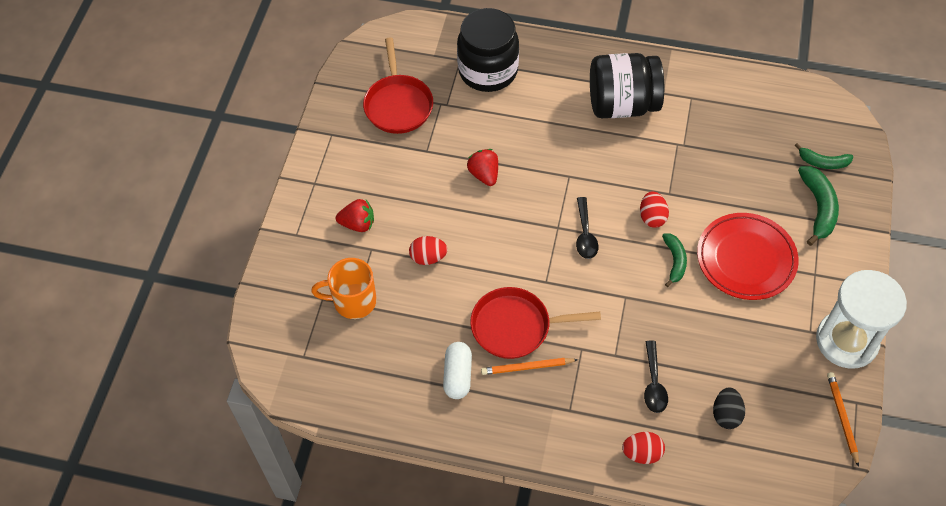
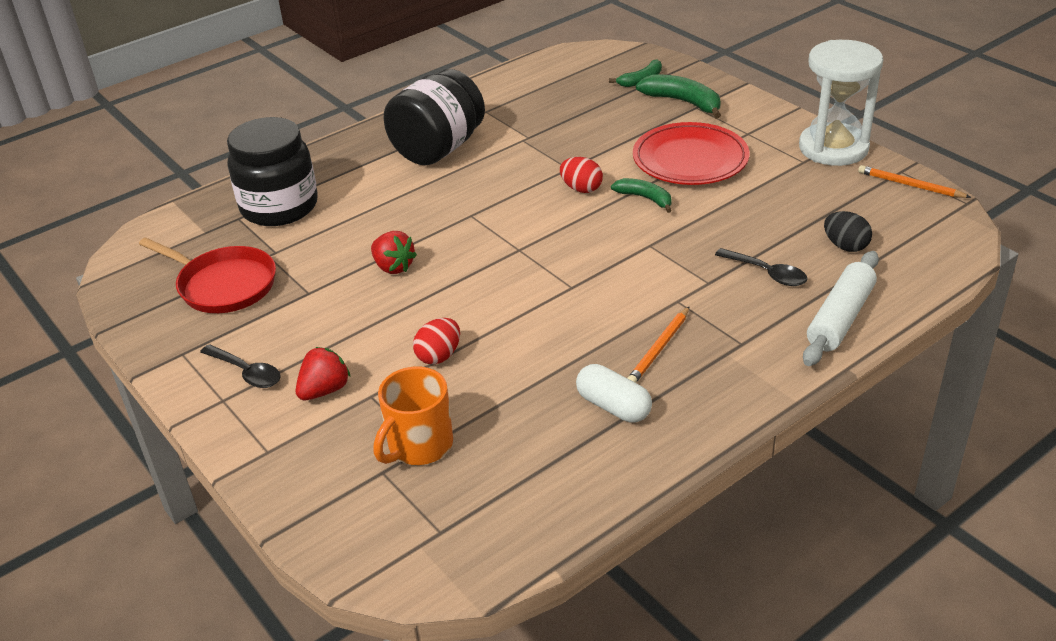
camera: 50 degrees left, 20 degrees down
(484, 174) = (393, 267): red strawberry -> red strawberry turned 150 degrees counterclockwise
(515, 326) = (600, 333): red pan -> none
(585, 234) = (549, 236): black spoon -> black spoon (246, 372)
(642, 453) = (840, 318): red egg -> white rolling pin

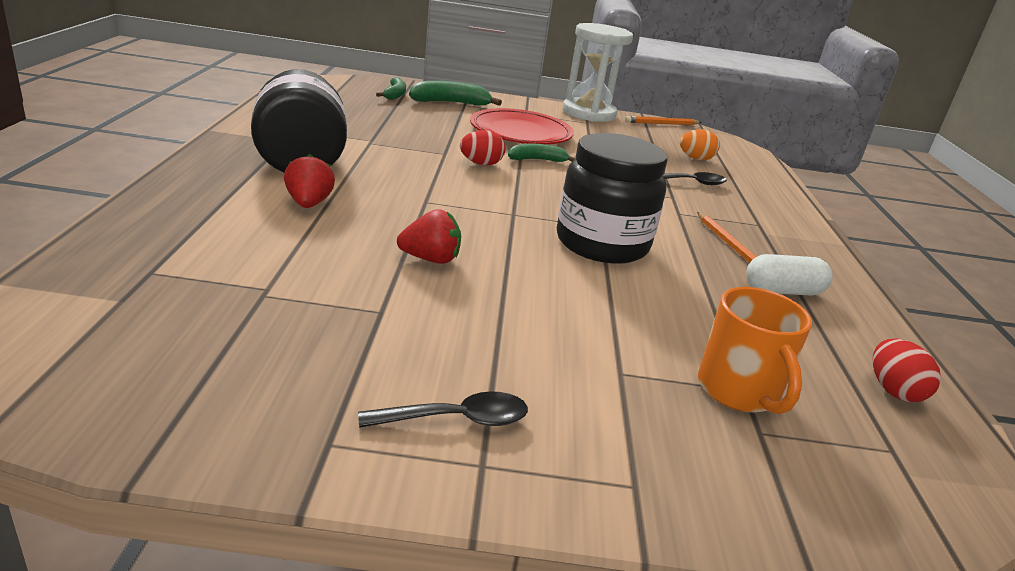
camera: 55 degrees left, 10 degrees down
(223, 285) = (253, 344): red pan -> none
(279, 207) = (194, 247): black jar -> black jar (602, 244)
(325, 390) = (572, 391): red strawberry -> red strawberry (309, 204)
(439, 356) = (608, 312): red egg -> red egg (893, 391)
(840, 318) = (770, 194): white rolling pin -> none
(845, 246) = (696, 159): black egg -> orange egg

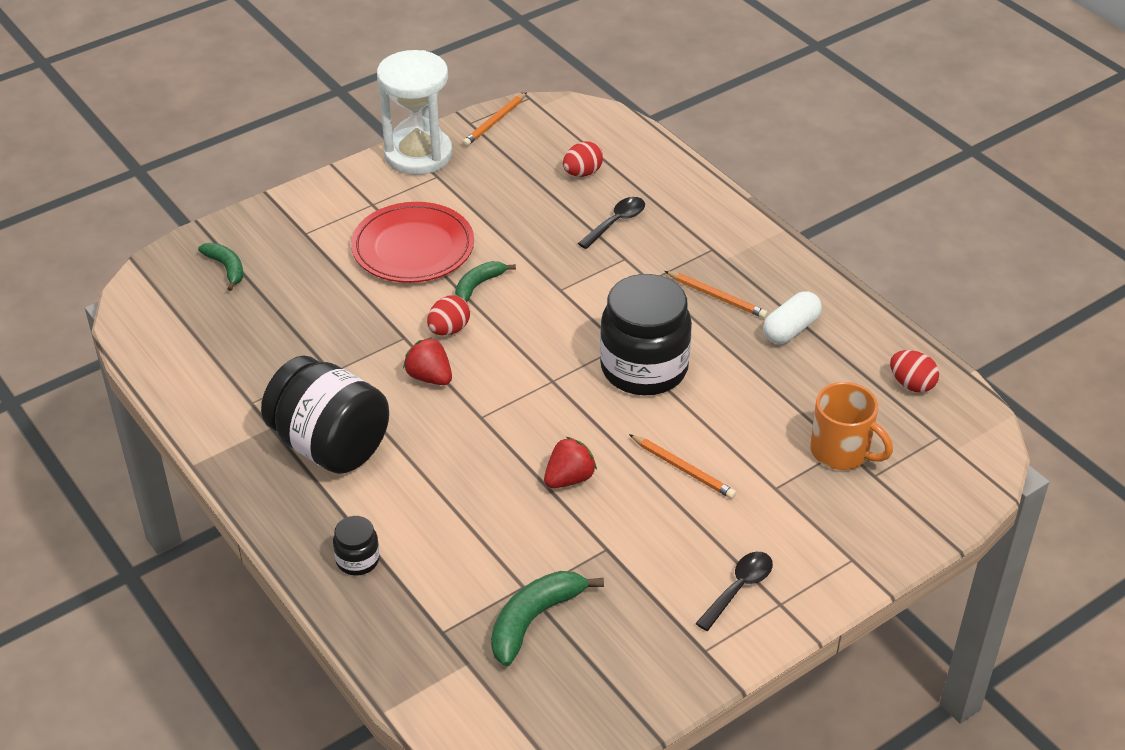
camera: 35 degrees left, 15 degrees up
(192, 207) = (357, 560): none -> black jar
(309, 204) = (417, 489): red strawberry -> red strawberry (429, 377)
(450, 103) = (291, 241): green banana -> green banana (534, 620)
(542, 308) = (683, 469): none -> orange pencil
(696, 159) = (582, 173): orange egg -> red egg

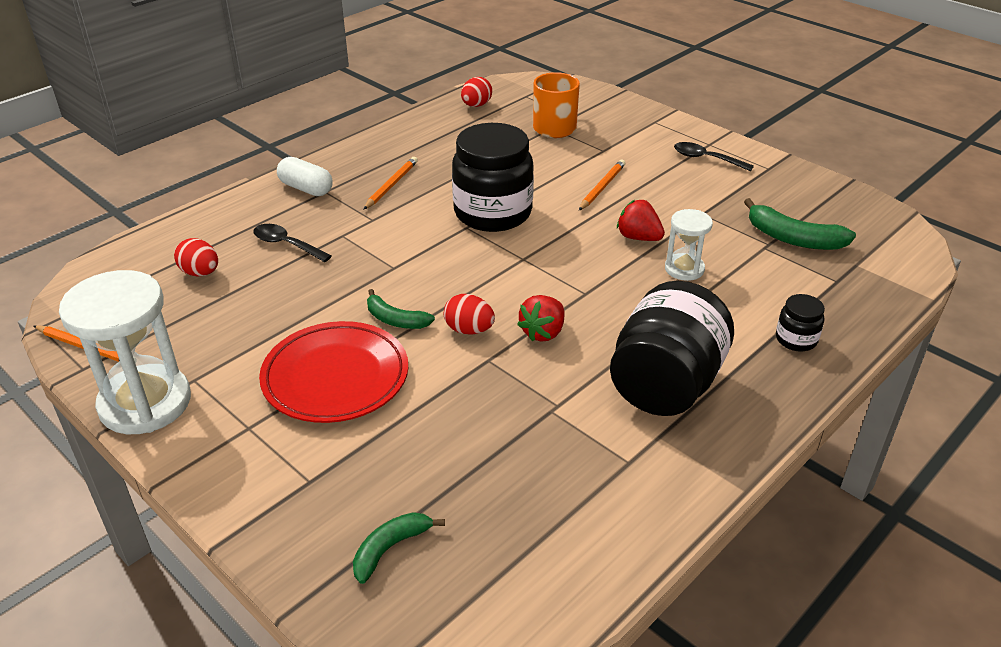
camera: 100 degrees left, 5 degrees down
(500, 503) = (684, 269): none -> white hourglass
(790, 329) = (426, 151): white capsule -> white capsule (306, 188)

